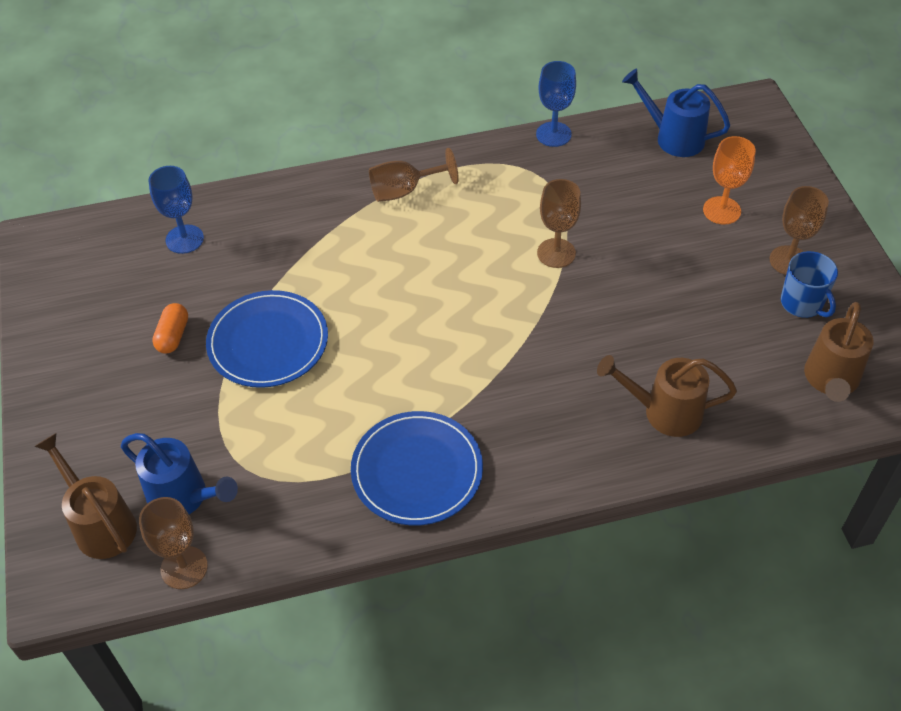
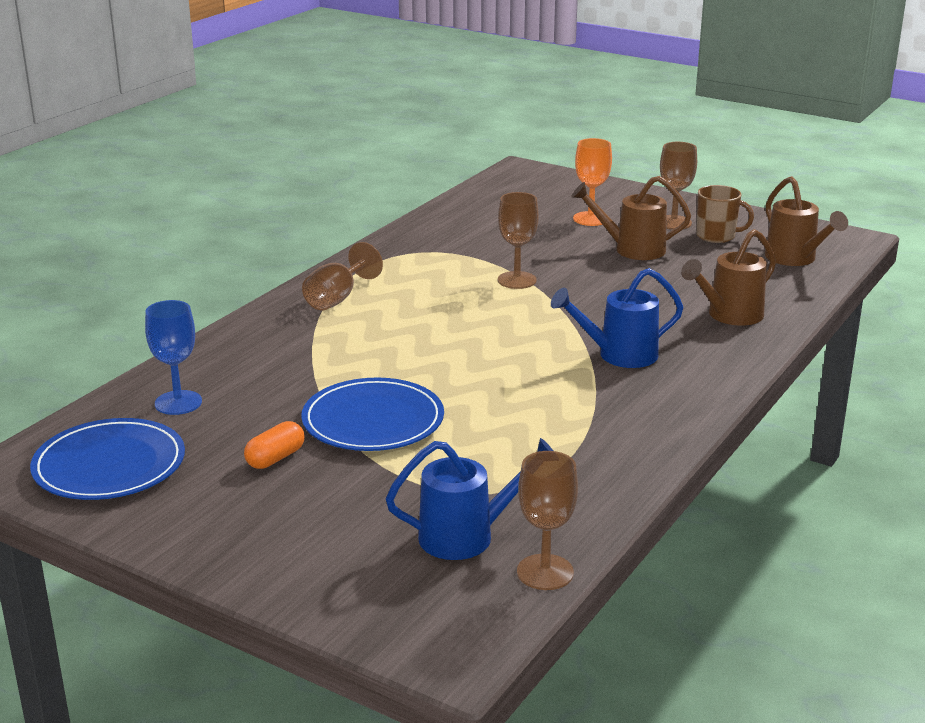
camera: 45 degrees left, 25 degrees down
(101, 524) = (420, 593): brown watering can -> brown watering can (632, 249)
(173, 336) = (275, 458): orange capsule -> orange capsule turned 75 degrees clockwise
(417, 470) = (624, 423): blue plate -> blue plate (109, 465)
(553, 134) = (405, 229): blue goblet -> none
(673, 138) = (495, 201): blue watering can -> blue watering can (619, 355)
(802, 303) = (717, 236): blue mug -> brown mug

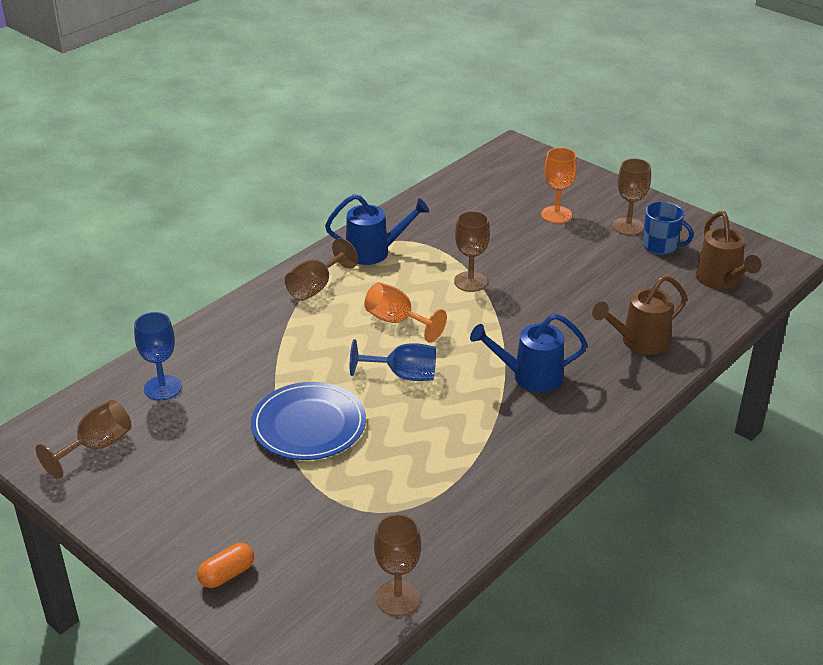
camera: 10 degrees right, 10 degrees up
(109, 465) = (96, 446): blue plate -> brown goblet
(275, 458) = (223, 455): orange capsule -> orange capsule (227, 574)
(445, 320) = (397, 321): none -> orange goblet
(467, 536) = (349, 554): blue watering can -> blue watering can (374, 252)
(470, 366) = (403, 375): none -> blue goblet
(632, 249) = (580, 255): brown watering can -> none
(717, 236) = (661, 246): brown mug -> blue mug

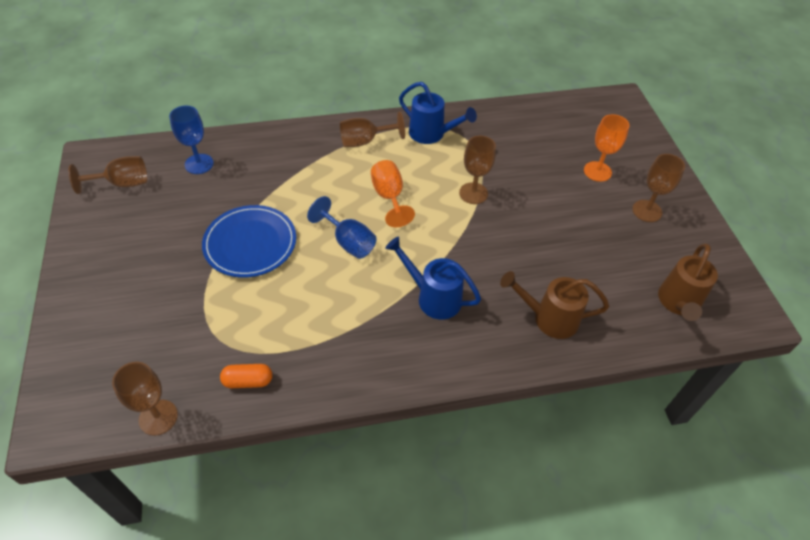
camera: 35 degrees right, 15 degrees up
(227, 574) = (88, 323): orange capsule -> orange capsule (248, 381)
(661, 246) = (657, 243): blue mug -> none

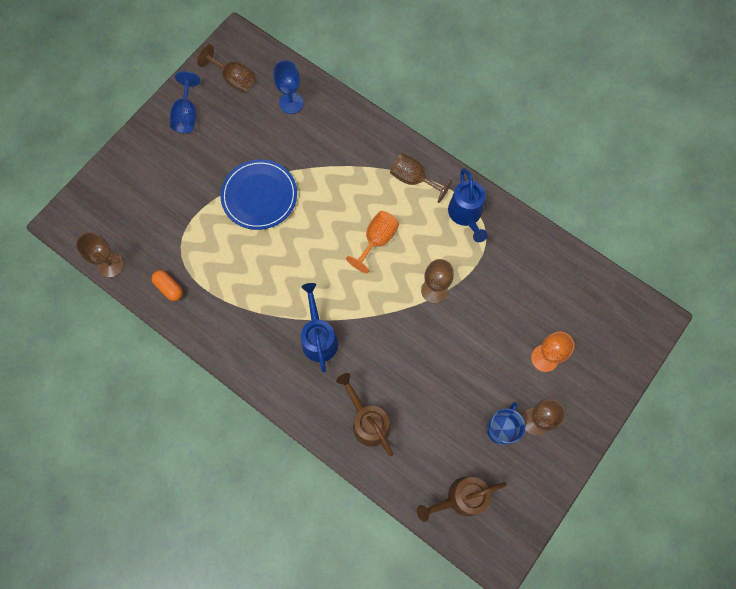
camera: 50 degrees right, 20 degrees up
(348, 242) = (314, 250): blue goblet -> blue goblet (187, 115)
(635, 235) = (501, 428): none -> blue mug

